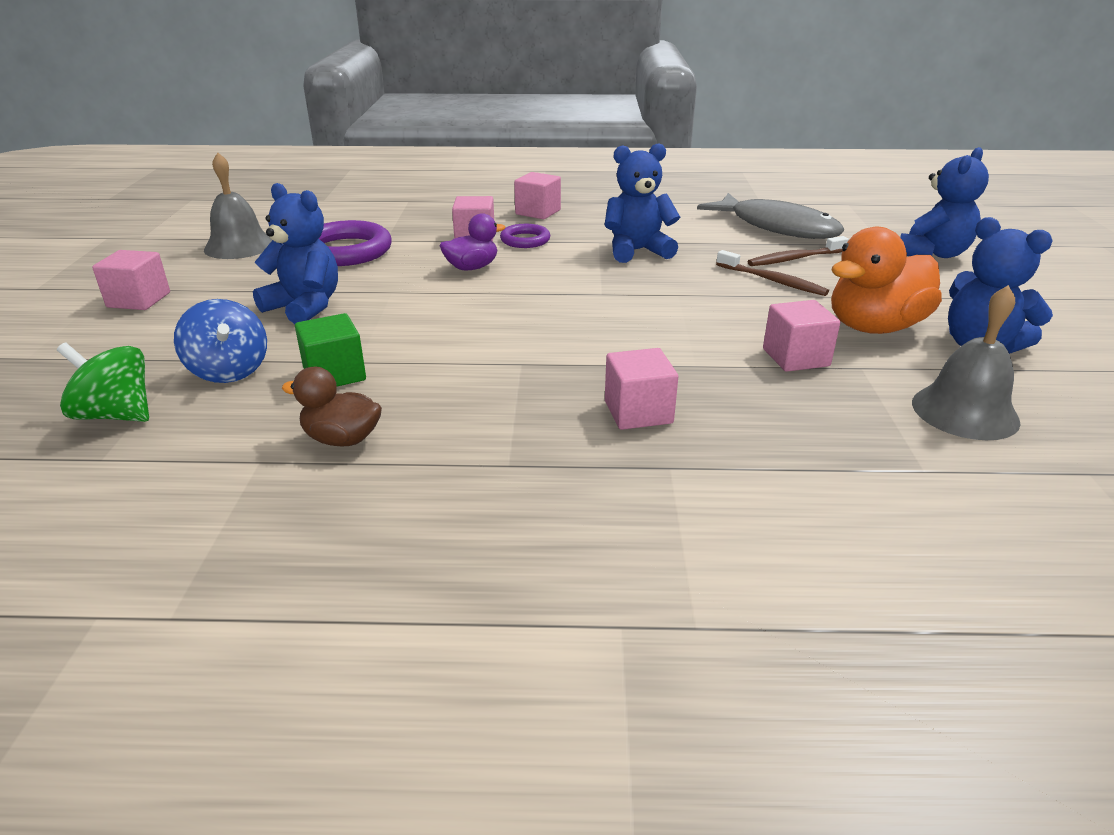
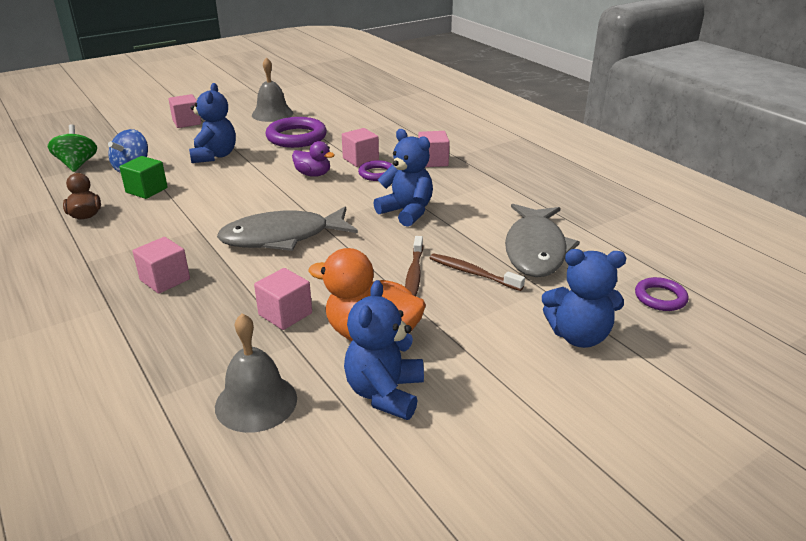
camera: 55 degrees right, 0 degrees up
(613, 320) = (282, 237): none -> grey fish
(895, 215) = (660, 298): none -> purple ring

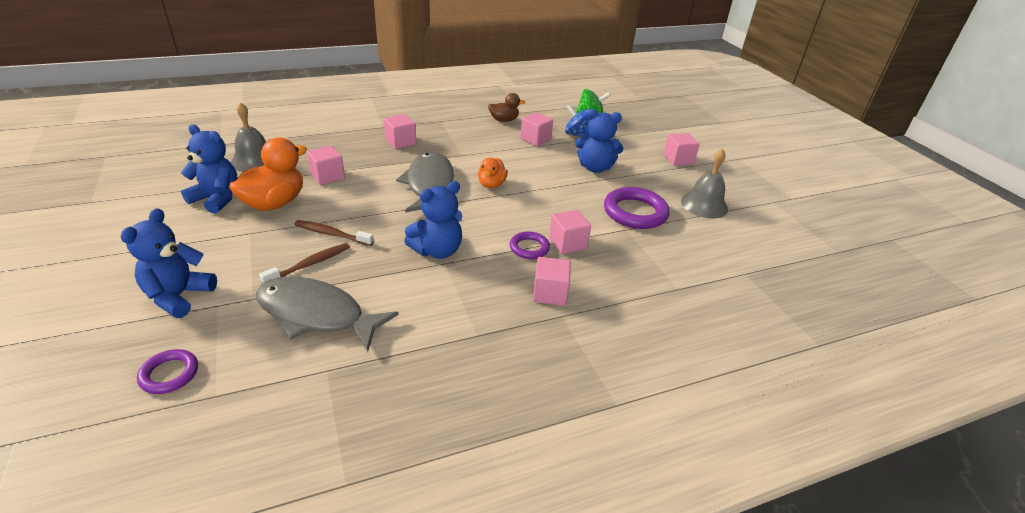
camera: 100 degrees right, 5 degrees up
(146, 190) = (535, 139): green cube -> pink cube
(268, 202) = (491, 184): none -> orange duck
(313, 174) = (540, 211): purple duck -> none

